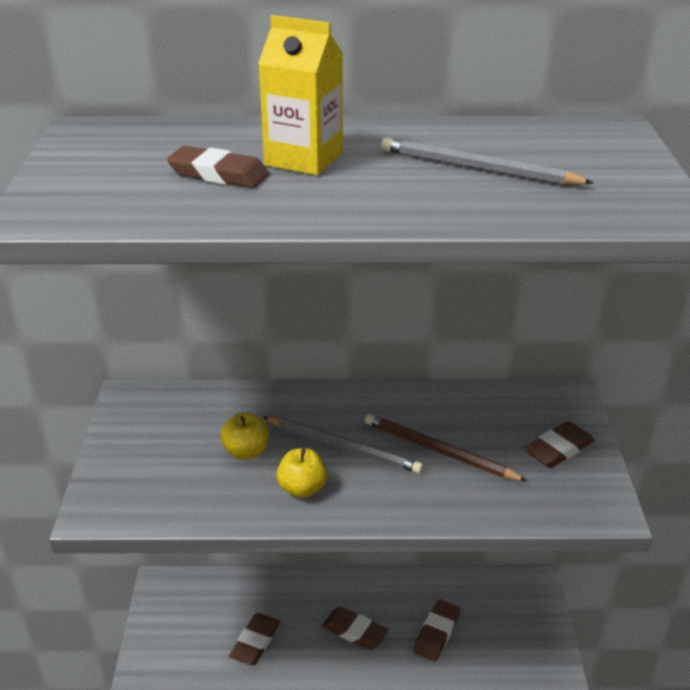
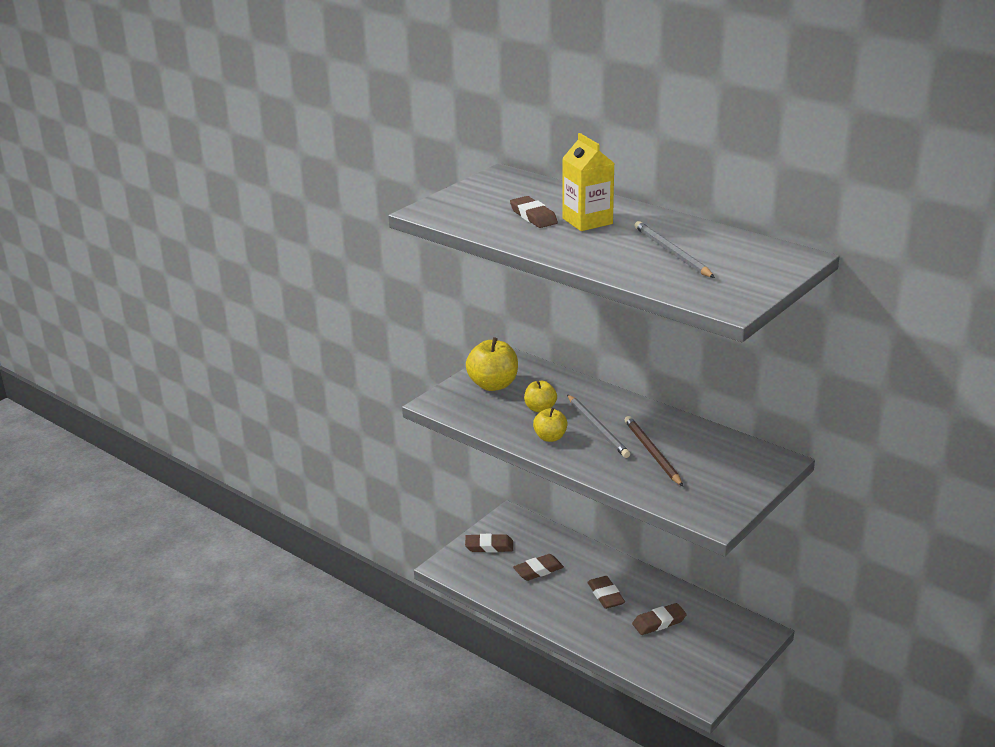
camera: 40 degrees right, 5 degrees down
(150, 444) = (493, 385): none -> yellow apple
(558, 449) = (729, 482): brown eraser -> brown eraser (489, 546)

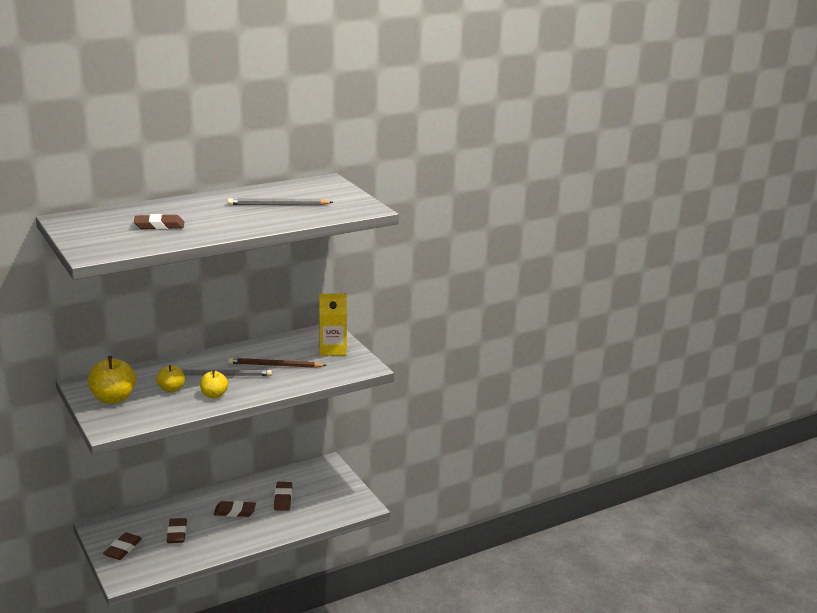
camera: 70 degrees left, 5 degrees down
(587, 221) = (194, 214): yellow carton -> yellow carton (332, 349)

